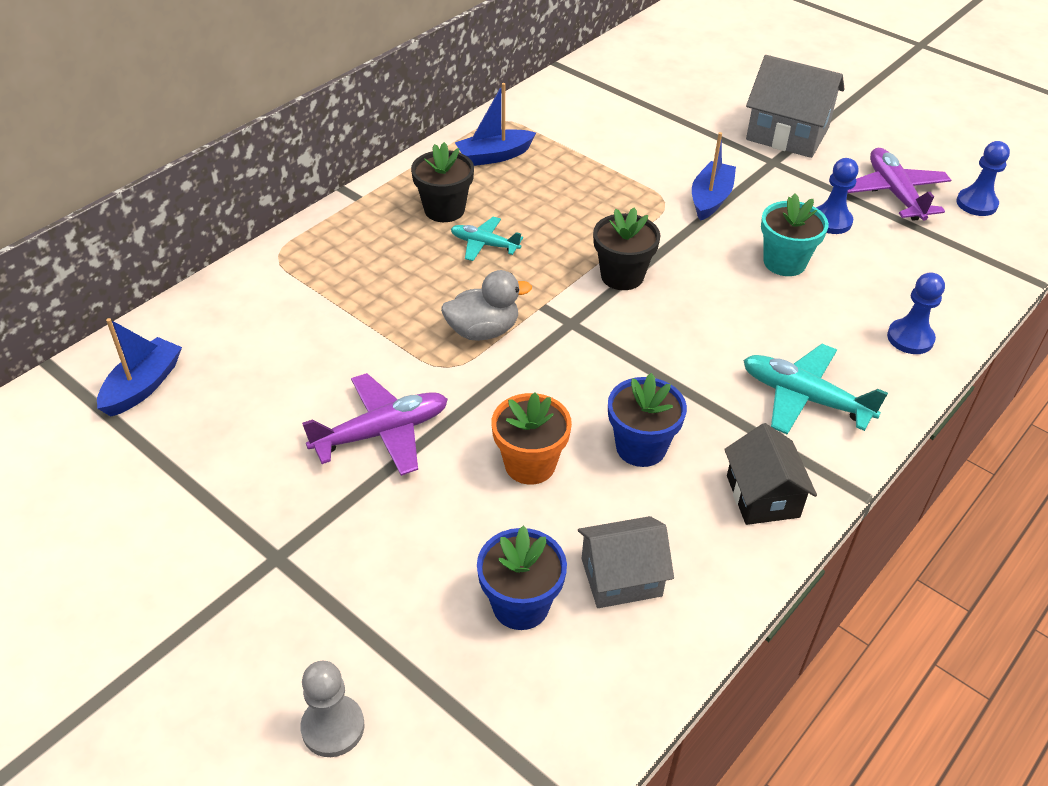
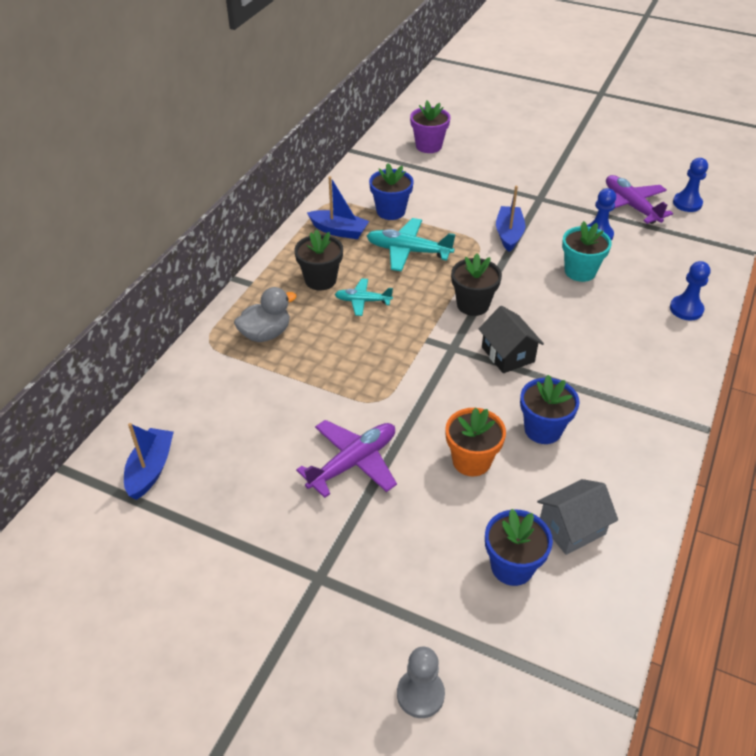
camera: 15 degrees left, 0 degrees up
(483, 331) = (392, 367): grey duck -> grey duck (266, 334)
(494, 156) = (339, 231): blue boat -> blue boat turned 120 degrees counterclockwise
(570, 144) = (391, 211): none -> blue flower pot
(656, 74) = (428, 146): none -> purple flower pot
(762, 496) = (640, 445): black house -> black house (507, 354)
(787, 134) = (540, 175): grey house -> none
(804, 398) = (636, 367): turquoise plane -> turquoise plane (408, 251)

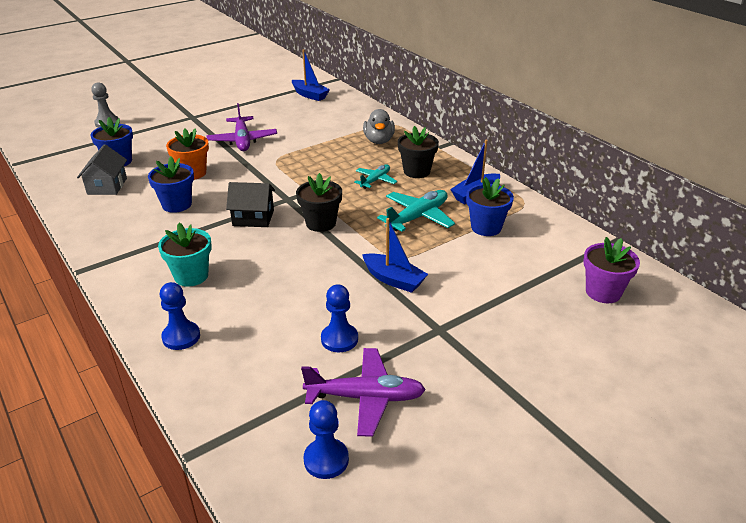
camera: 120 degrees right, 10 degrees down
(580, 271) = (299, 297): turquoise flower pot -> turquoise flower pot (191, 276)

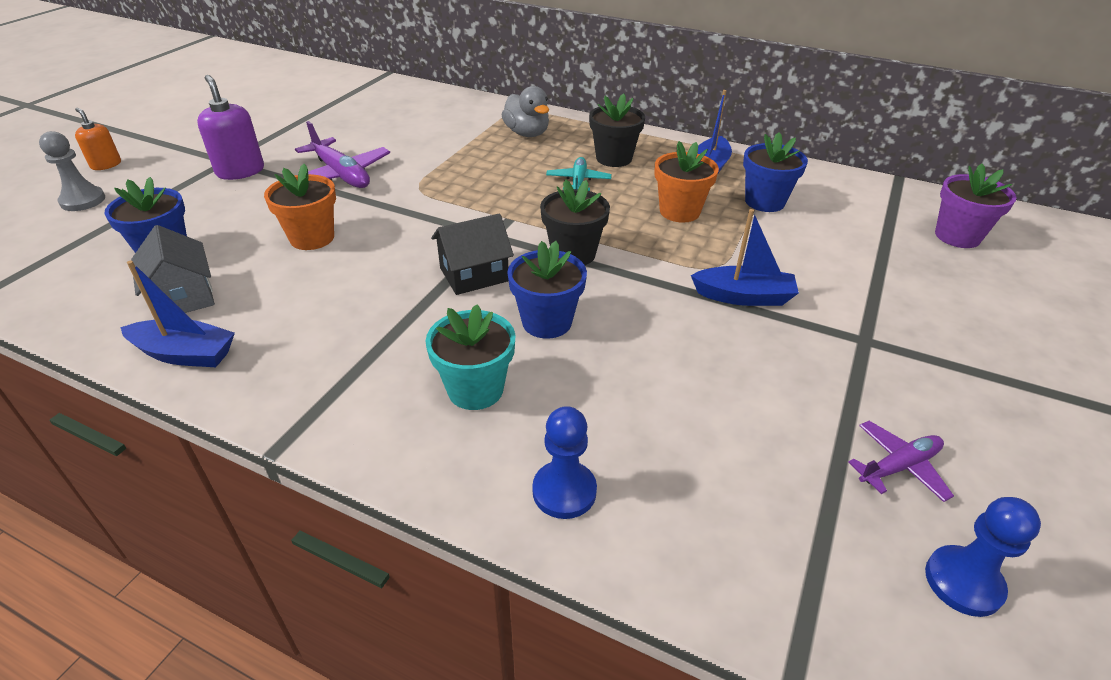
camera: 30 degrees left, 5 degrees up
(133, 105) = (106, 165): none -> orange soap dispenser
(177, 204) = (336, 290): blue flower pot -> blue flower pot (547, 322)
(193, 125) = (240, 171): none -> purple soap dispenser
(310, 95) = (374, 98): blue boat -> blue boat (185, 354)
(339, 339) = (775, 400): blue pawn -> none
(366, 398) = (899, 467): purple plane -> purple plane, size x0.61
(418, 217) = (679, 211): turquoise plane -> orange flower pot

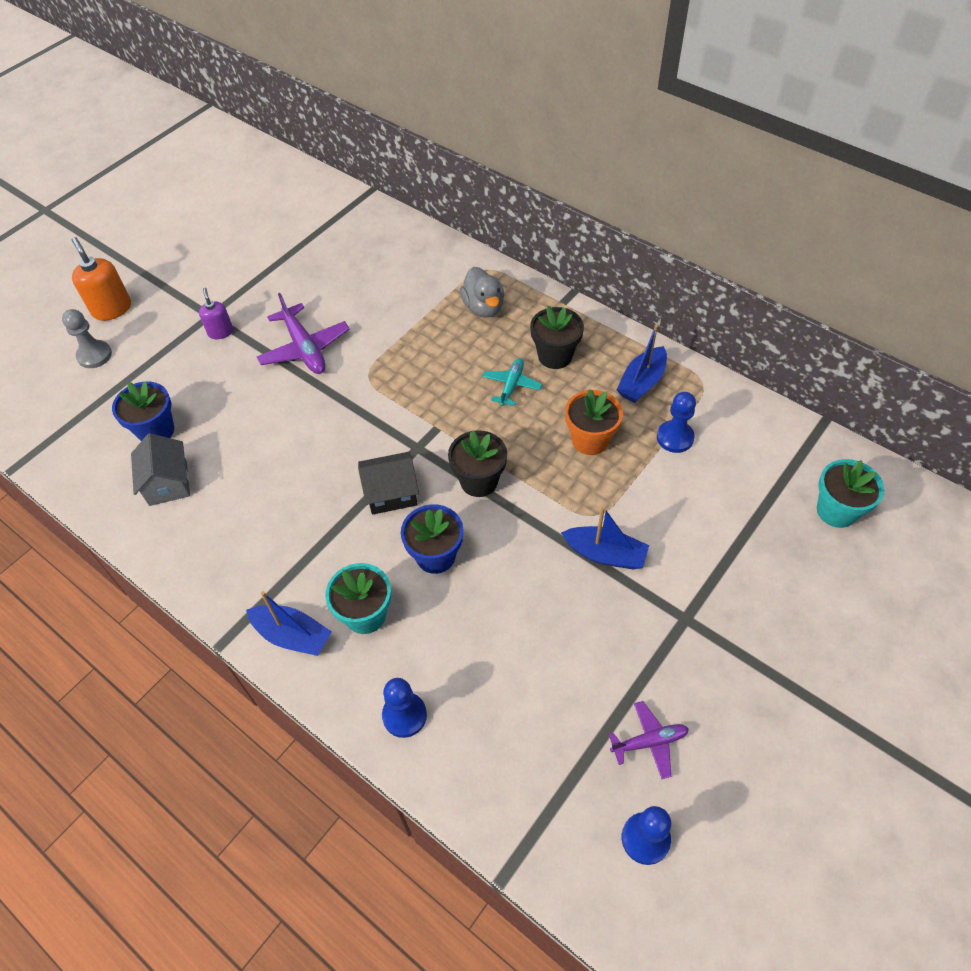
camera: 15 degrees right, 15 degrees up
(106, 165) = (112, 309): orange soap dispenser -> orange soap dispenser, size x1.61
(185, 354) = (167, 544): blue boat -> blue boat (292, 635)
(240, 171) = (220, 332): purple soap dispenser -> purple soap dispenser, size x0.62
(312, 238) = (270, 429): orange flower pot -> none
(764, 202) = (675, 437): blue flower pot -> blue pawn
(957, 236) = (836, 511): purple flower pot -> turquoise flower pot

